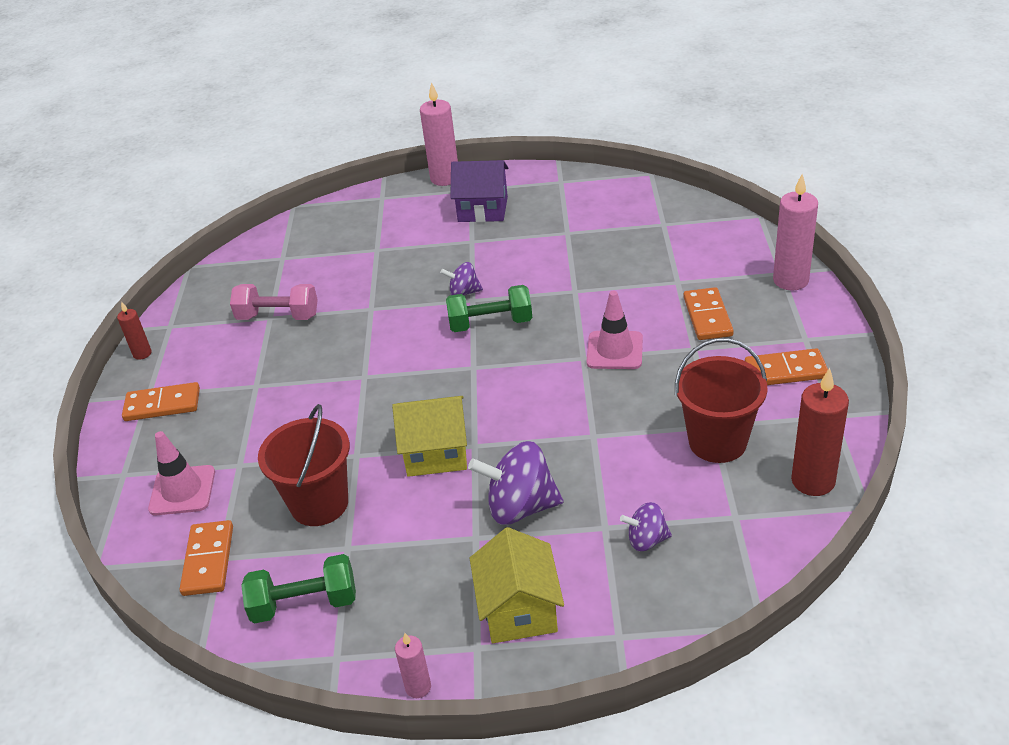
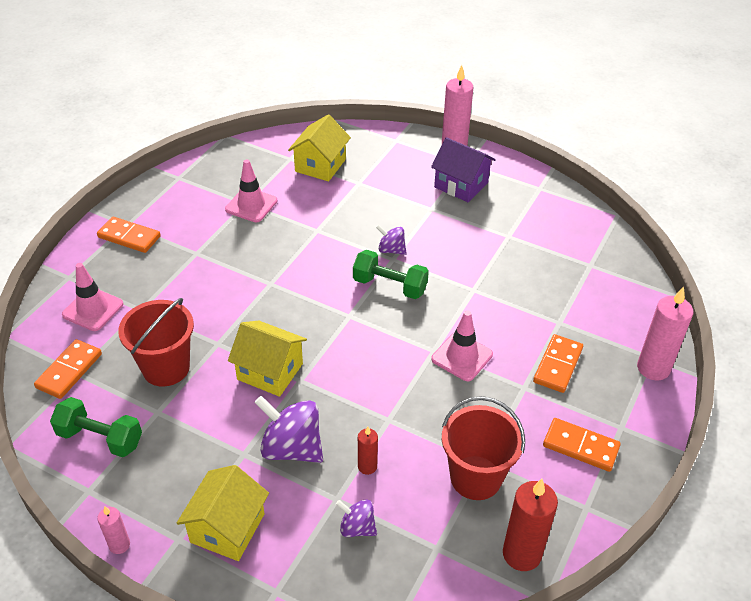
camera: 25 degrees right, 5 degrees up
(142, 353) = (146, 190): red candle -> red candle (367, 466)
(278, 316) = (251, 205): pink dumbbell -> pink traffic cone
(321, 251) = (320, 165): none -> yellow house

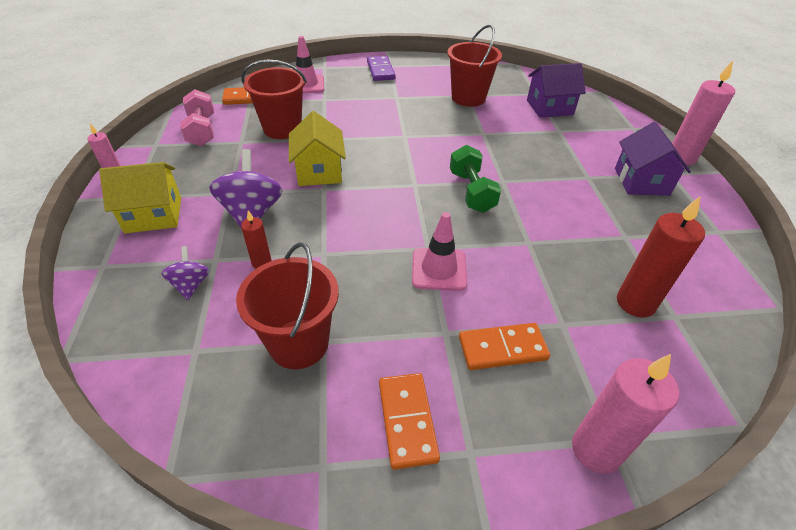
camera: 55 degrees right, 0 degrees up
(100, 438) = (202, 131): green dumbbell -> pink dumbbell
(129, 237) = (380, 70): orange domino -> purple domino
(251, 205) = (468, 98): pink traffic cone -> red bucket
(320, 165) = (549, 107): yellow house -> purple house
(391, 250) = (511, 176): purple spinning top -> none
(521, 554) = (221, 427): red candle -> red candle (635, 303)

